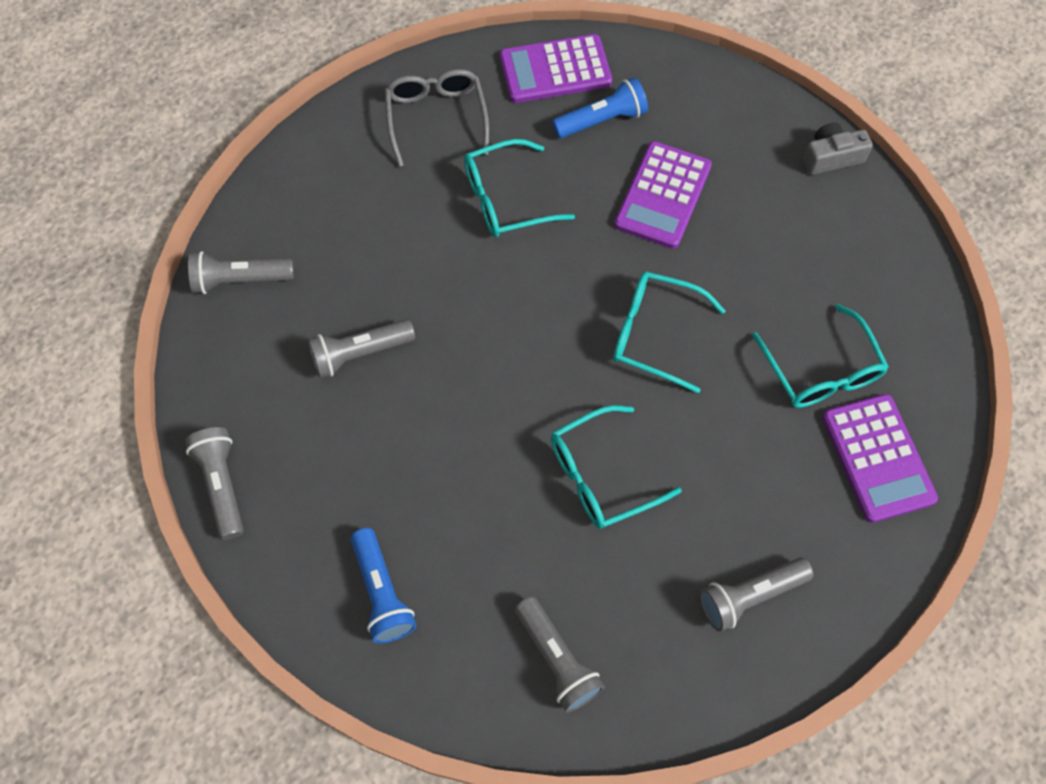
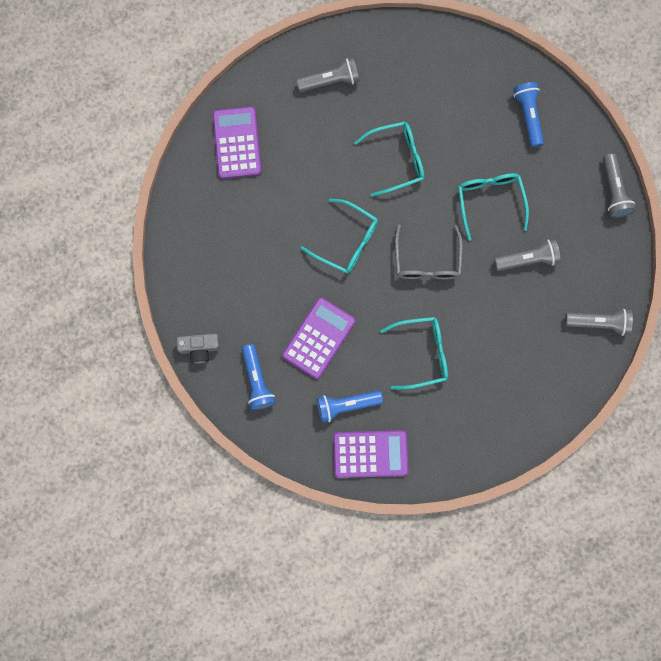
camera: 170 degrees left, 15 degrees up
(436, 118) = (459, 427): grey glasses -> grey glasses (427, 261)
(557, 660) = (439, 66): grey flashlight -> none
(736, 130) = (257, 381): none -> blue flashlight
(821, 371) = (253, 200): turquoise glasses -> turquoise glasses (490, 201)

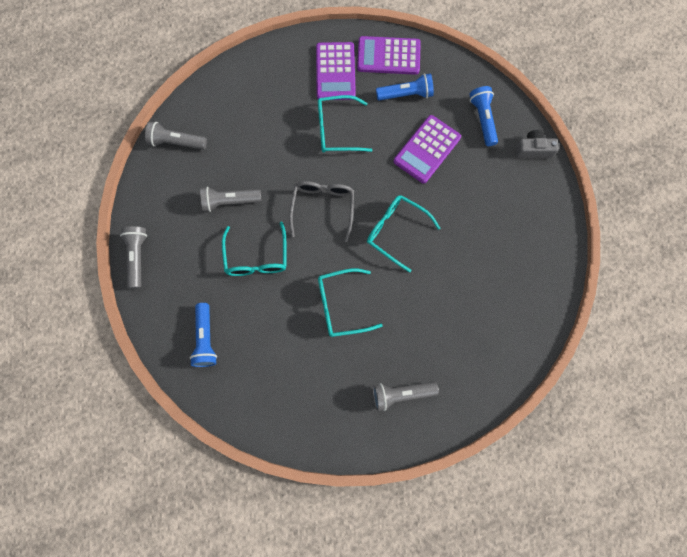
camera: 175 degrees left, 5 degrees down
(237, 143) = (498, 336): purple calculator -> purple calculator (335, 72)

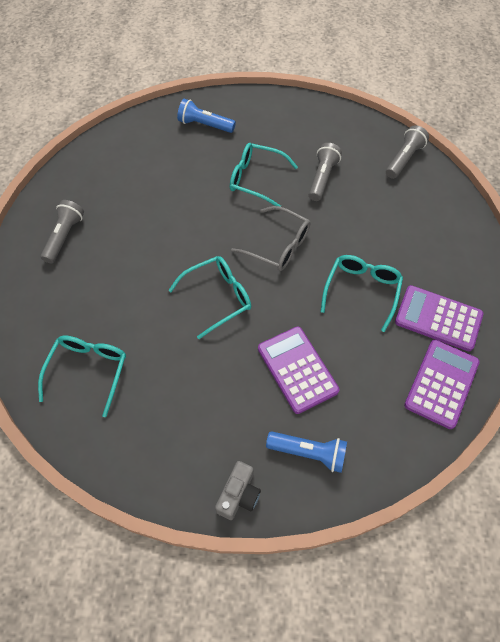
camera: 115 degrees right, 15 degrees down
(137, 257) = (302, 104): grey flashlight -> none
(341, 305) = (172, 224): turquoise glasses -> turquoise glasses (88, 371)
(406, 94) = (379, 380): blue flashlight -> none

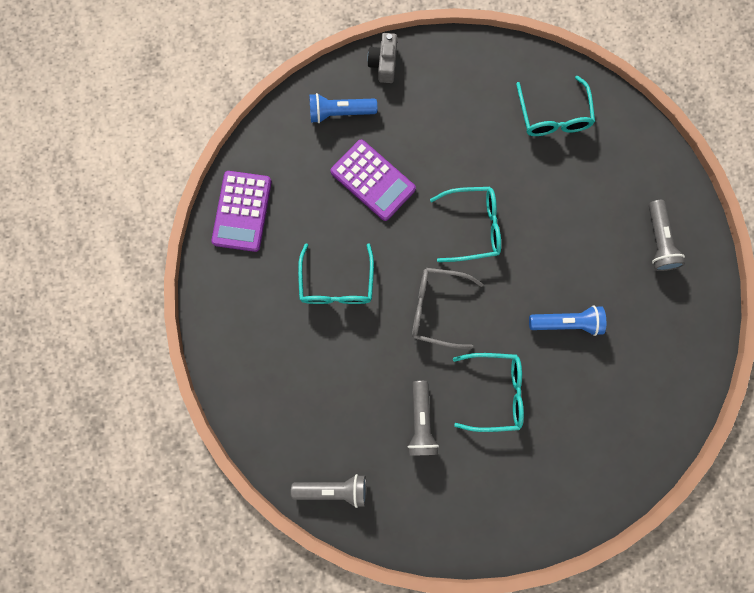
camera: 160 degrees right, 20 degrees up
(204, 125) = (591, 457): blue flashlight -> blue flashlight (566, 322)
(218, 297) = (472, 227): turquoise glasses -> turquoise glasses turned 135 degrees counterclockwise
(404, 159) = (334, 488): grey flashlight -> grey flashlight turned 105 degrees counterclockwise
(438, 318) = (256, 278): purple calculator -> none

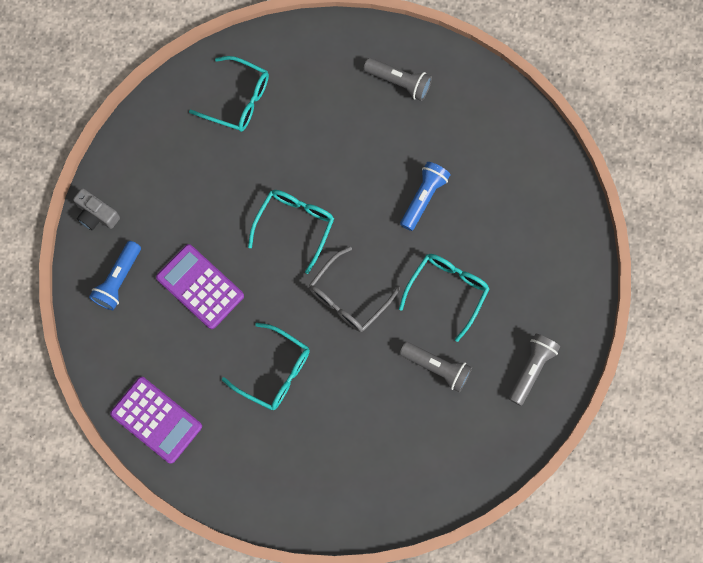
camera: 60 degrees left, 5 degrees down
(334, 488) = (452, 474): grey flashlight -> grey flashlight (531, 369)
(373, 180) = (200, 287): purple calculator -> purple calculator turned 120 degrees counterclockwise

